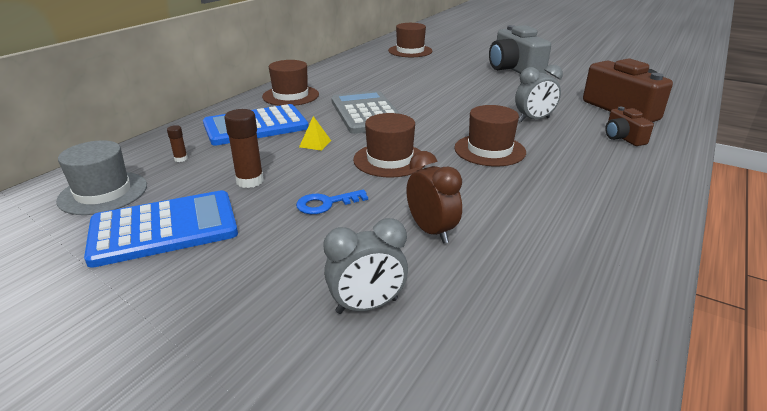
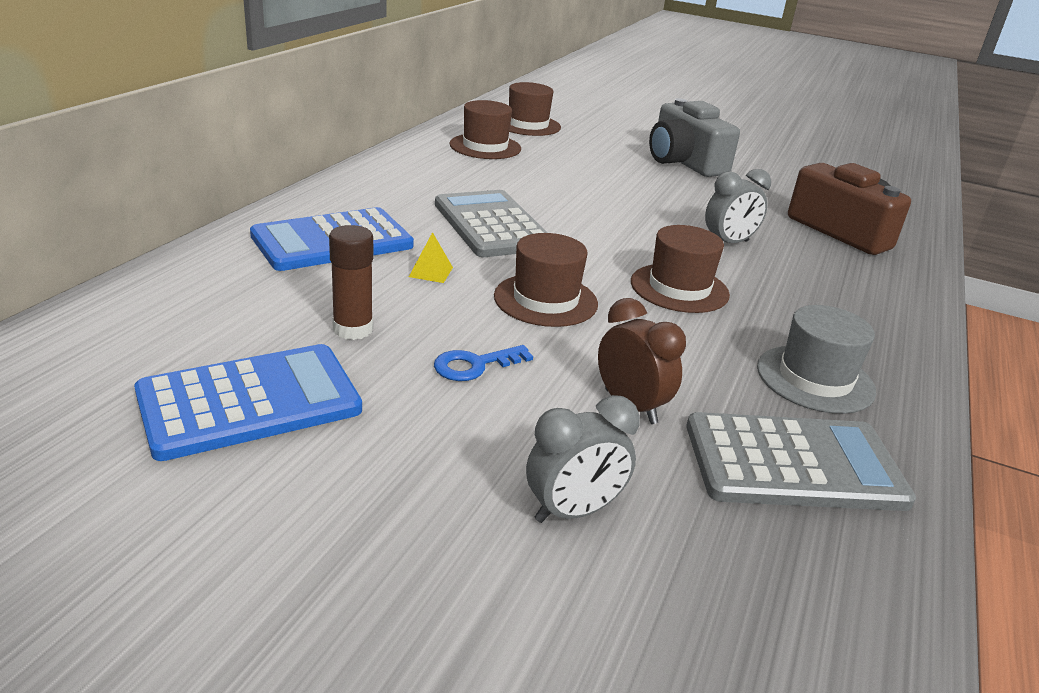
camera: 10 degrees left, 0 degrees up
(103, 193) = (132, 345): grey hat -> grey hat (815, 379)
(181, 159) = (234, 292): brown glue stick -> none
(290, 96) = (370, 192): brown hat -> brown hat (485, 147)
(548, 273) = (793, 463): none -> grey calculator
(623, 137) = (849, 274): brown camera -> none

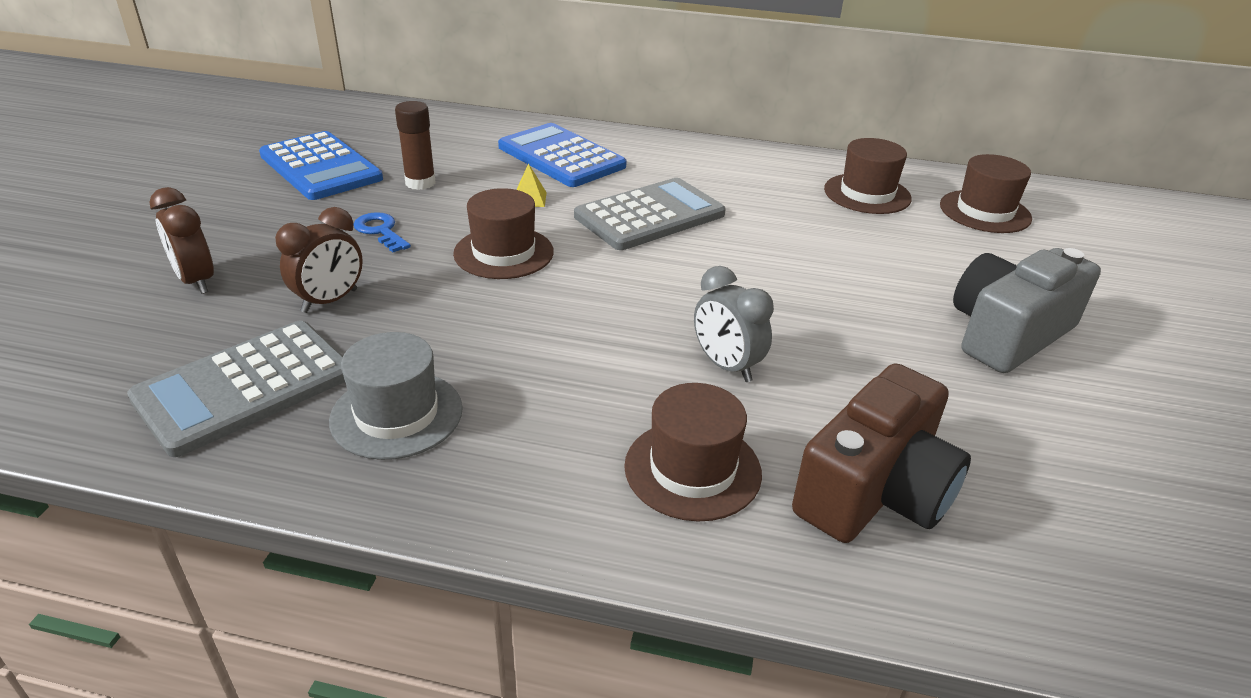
camera: 80 degrees right, 5 degrees up
(573, 511) = (196, 281): grey clock -> brown clock
(679, 288) = (570, 327): brown hat -> brown hat (692, 469)
(793, 463) = (245, 387): grey calculator -> grey calculator turned 60 degrees clockwise

